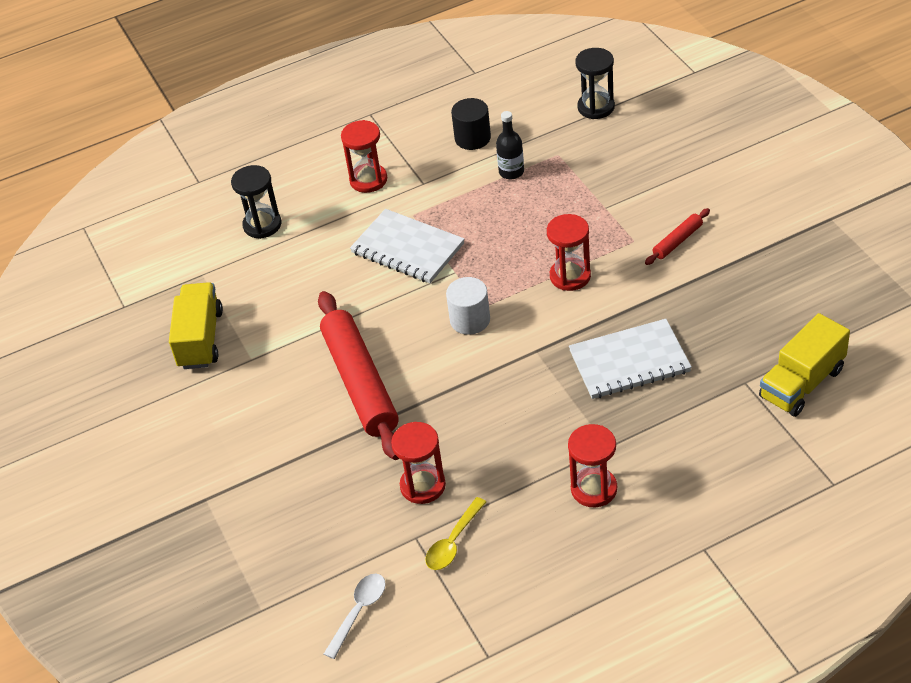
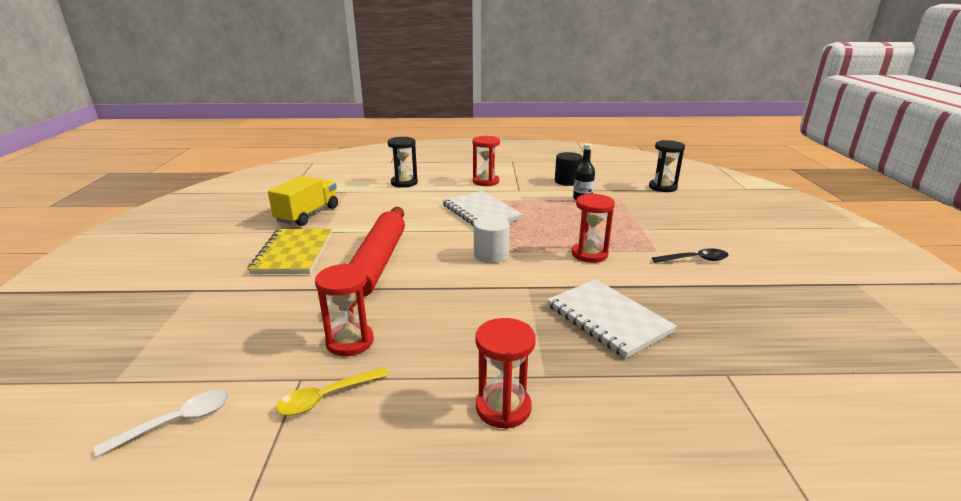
camera: 20 degrees right, 20 degrees down
(254, 407) = (293, 253): none -> yellow notebook
(629, 361) = (608, 319): white notebook -> white notebook turned 45 degrees clockwise
(677, 241) = (695, 260): red rolling pin -> black spoon
(802, 383) = (799, 398): yellow truck -> none

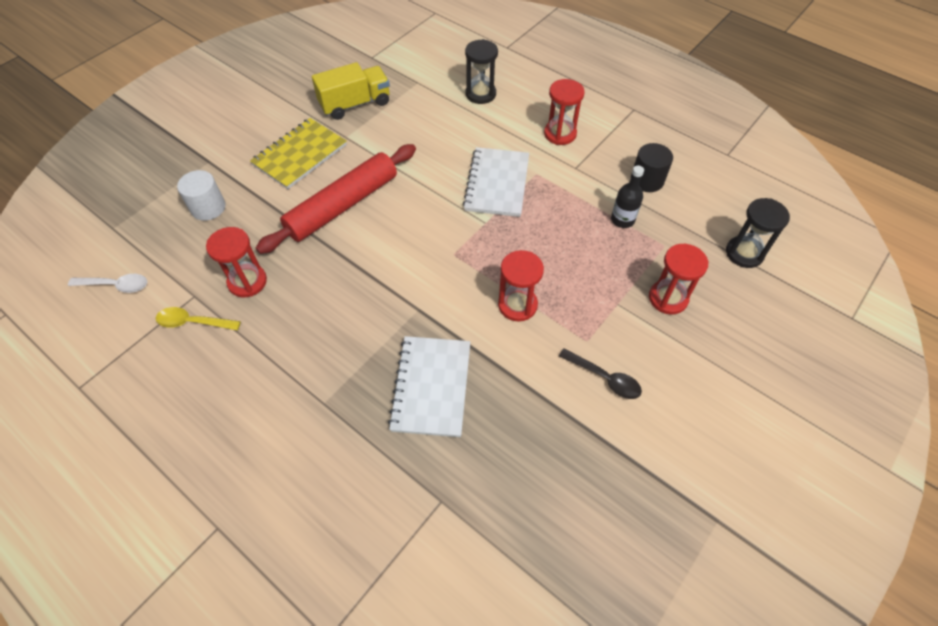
camera: 40 degrees right, 30 degrees up
(491, 255) = (435, 251): white cylinder -> white cylinder (208, 208)
(503, 408) = (270, 407): red hourglass -> red hourglass (668, 298)

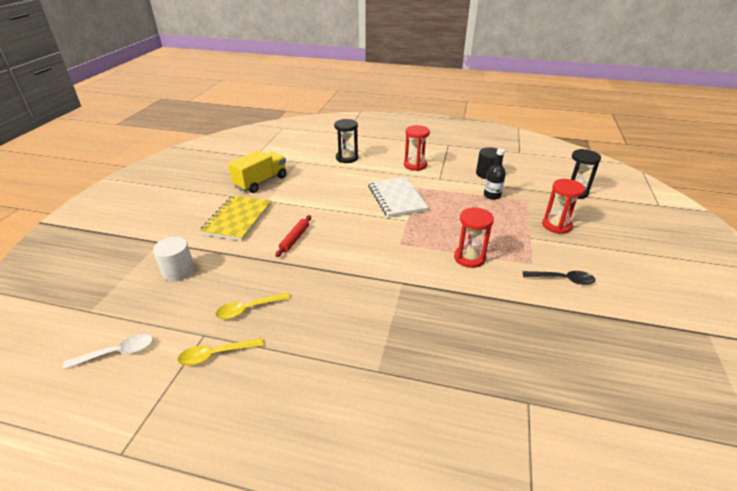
camera: 25 degrees left, 20 degrees down
(247, 282) = (248, 309): red hourglass -> yellow spoon
(343, 205) = (294, 239): red rolling pin -> red rolling pin, size x0.44
(431, 387) = (454, 327): white notebook -> none

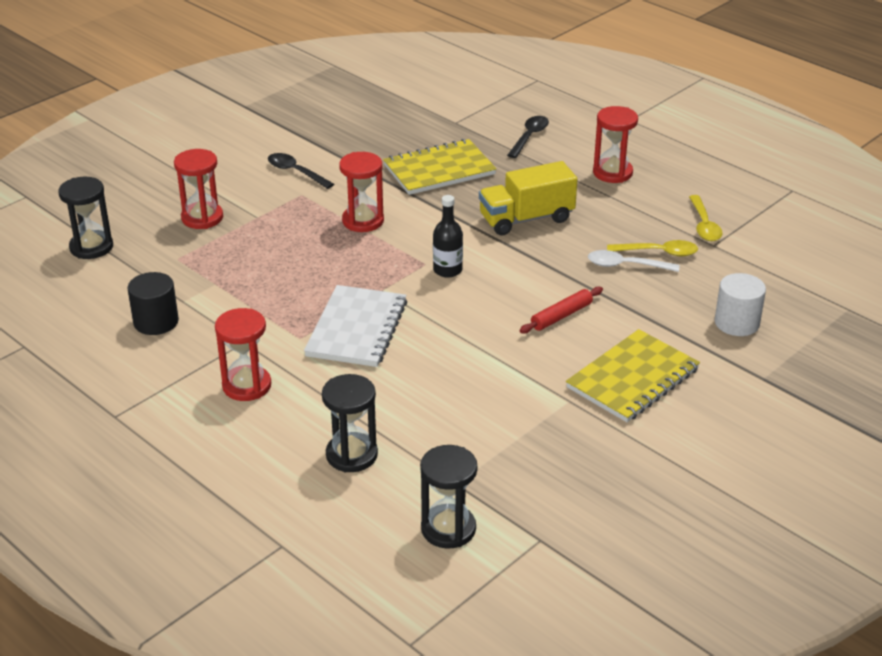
camera: 150 degrees left, 0 degrees up
(117, 352) = (806, 257): white spoon -> white spoon (626, 265)
(216, 355) = (704, 225): yellow spoon -> yellow spoon turned 75 degrees clockwise
(261, 182) = (560, 450): yellow truck -> yellow truck (526, 219)
(291, 150) = (448, 529): none -> black hourglass
(326, 392) = (612, 173): none -> red hourglass
(441, 413) = (529, 137): none -> black spoon
(473, 326) = (439, 170): none -> yellow notebook
(492, 195) = (212, 283): black bottle -> black bottle (447, 270)

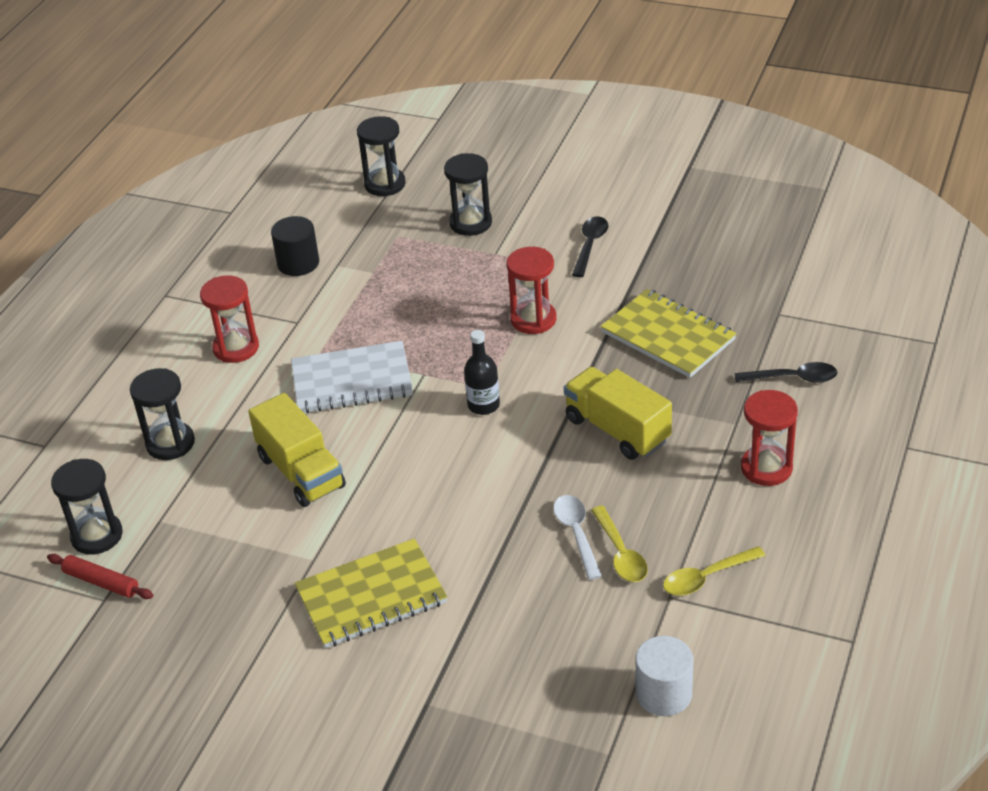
camera: 70 degrees right, 5 degrees up
(202, 218) = (470, 223): red hourglass -> black hourglass
(454, 383) = (301, 472): none -> yellow truck
(561, 316) = (451, 511): red rolling pin -> red rolling pin (101, 582)
(632, 378) = (371, 596): yellow notebook -> yellow notebook turned 45 degrees counterclockwise
(737, 323) = (519, 656): white cylinder -> white cylinder (663, 694)

